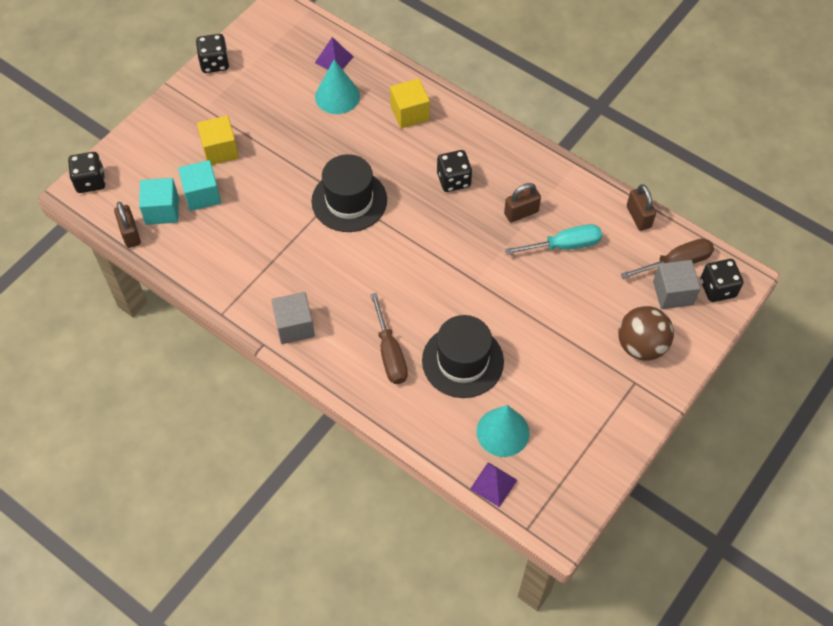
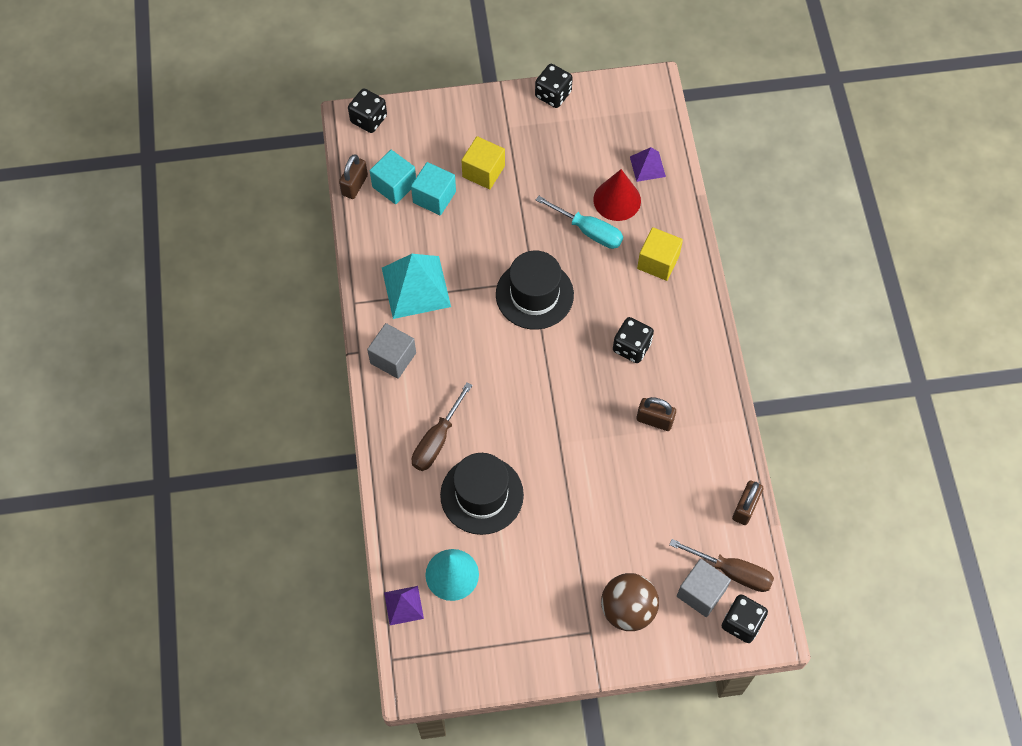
camera: 45 degrees right, 5 degrees up
(257, 265) = (416, 287): none -> turquoise pyramid
(337, 96) = (617, 200): turquoise cone -> red cone
(564, 245) = (658, 476): turquoise screwdriver -> turquoise screwdriver (588, 231)

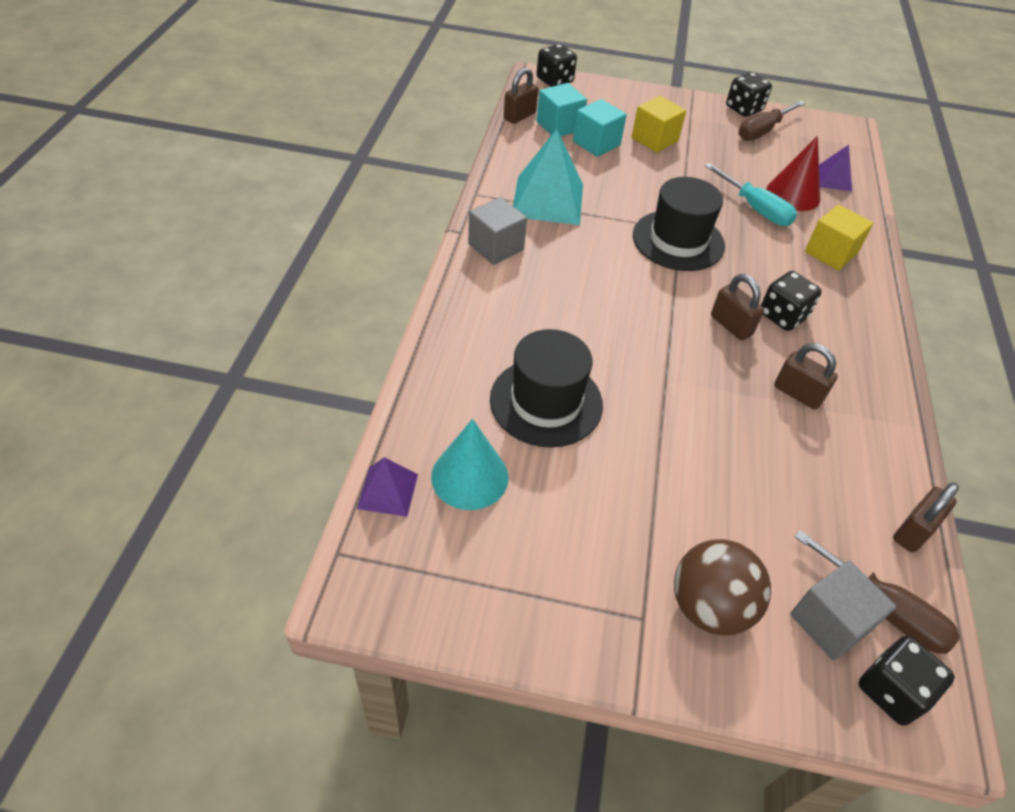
camera: 15 degrees right, 15 degrees down
(437, 440) = (513, 331): brown screwdriver -> brown screwdriver (762, 131)
(595, 372) = (731, 325): none -> brown padlock

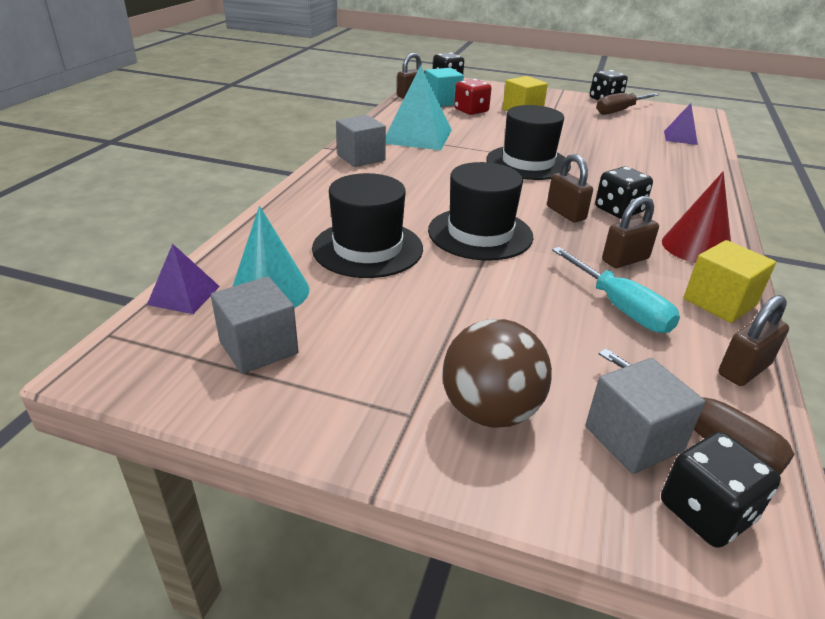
camera: 10 degrees right, 15 degrees down
(485, 554) = (258, 348): none -> grey cube
(596, 143) = (471, 111): turquoise cube -> red dice
(652, 367) = (480, 233): none -> black hat
(755, 208) = (604, 149): turquoise screwdriver -> turquoise screwdriver (619, 307)
(793, 194) = (641, 144): red cone -> red cone (696, 247)
(797, 393) = (625, 260): brown padlock -> brown padlock turned 75 degrees counterclockwise
(830, 253) = (672, 177): yellow cube -> yellow cube (719, 302)

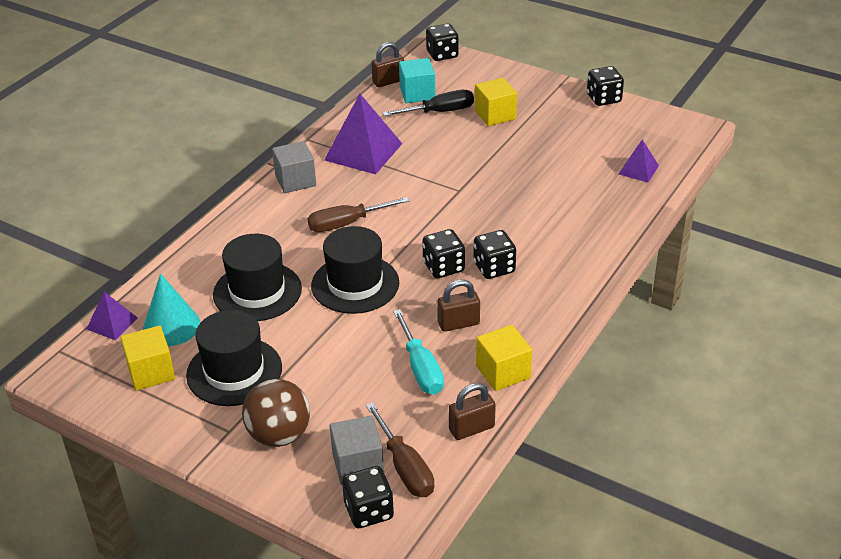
camera: 15 degrees right, 5 degrees up
(258, 348) = (151, 372): grey cube -> yellow cube
(418, 136) = (363, 151): turquoise pyramid -> purple pyramid
(471, 111) = (439, 112): red dice -> black screwdriver
(528, 163) = (450, 198): black hat -> black hat (234, 371)
(566, 213) = (443, 267): brown padlock -> black dice
(620, 111) = (605, 120): brown screwdriver -> brown screwdriver (347, 223)
(696, 247) = (530, 316): red cone -> none

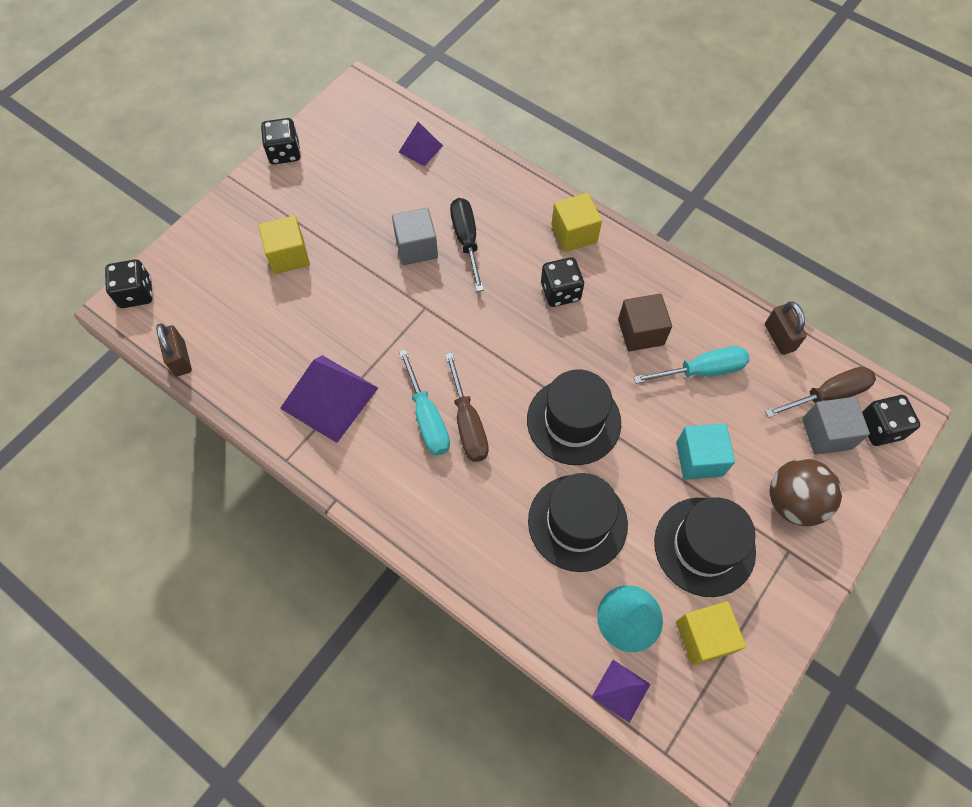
camera: 85 degrees left, 25 degrees up
(295, 180) = (373, 476): grey cube -> grey cube (416, 247)
(350, 202) = (427, 418): none -> turquoise screwdriver
(417, 93) = (218, 329): turquoise cube -> turquoise cube (699, 459)
(439, 112) = (266, 310): black screwdriver -> black screwdriver (466, 241)
(443, 267) = (554, 336): black dice -> none
(458, 323) = (641, 332): brown padlock -> brown cube
(503, 372) = (708, 304): yellow cube -> yellow cube (574, 233)

